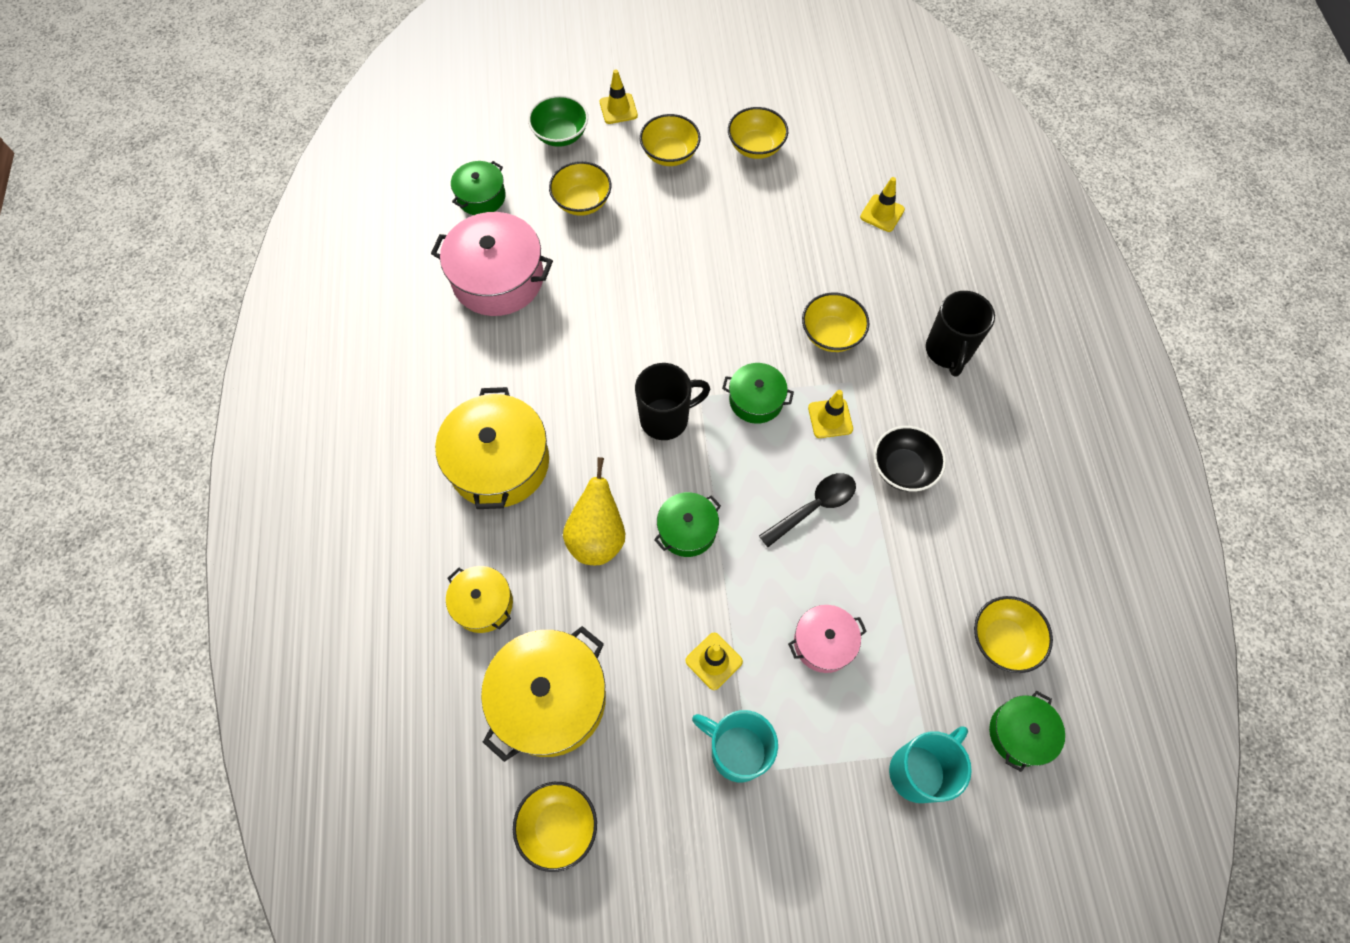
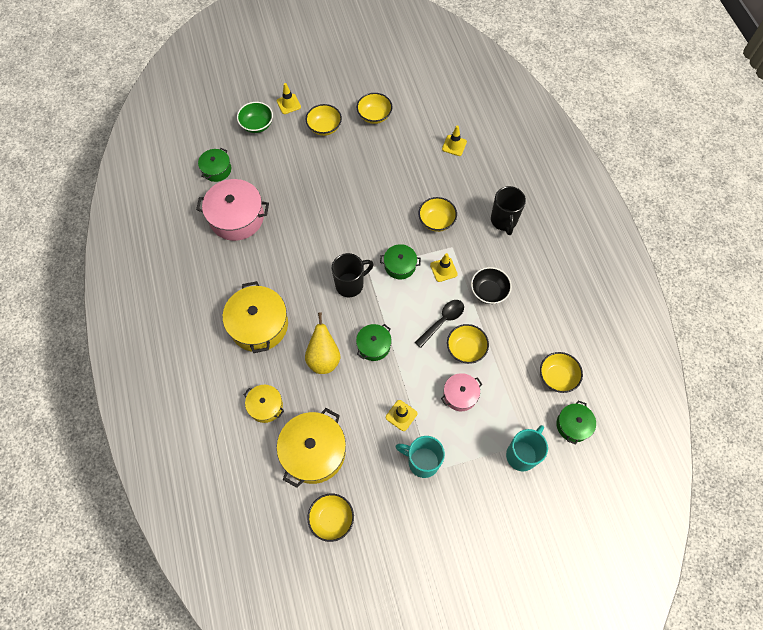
camera: 10 degrees left, 0 degrees up
(582, 202) = (278, 164): yellow bowl -> yellow bowl (466, 349)

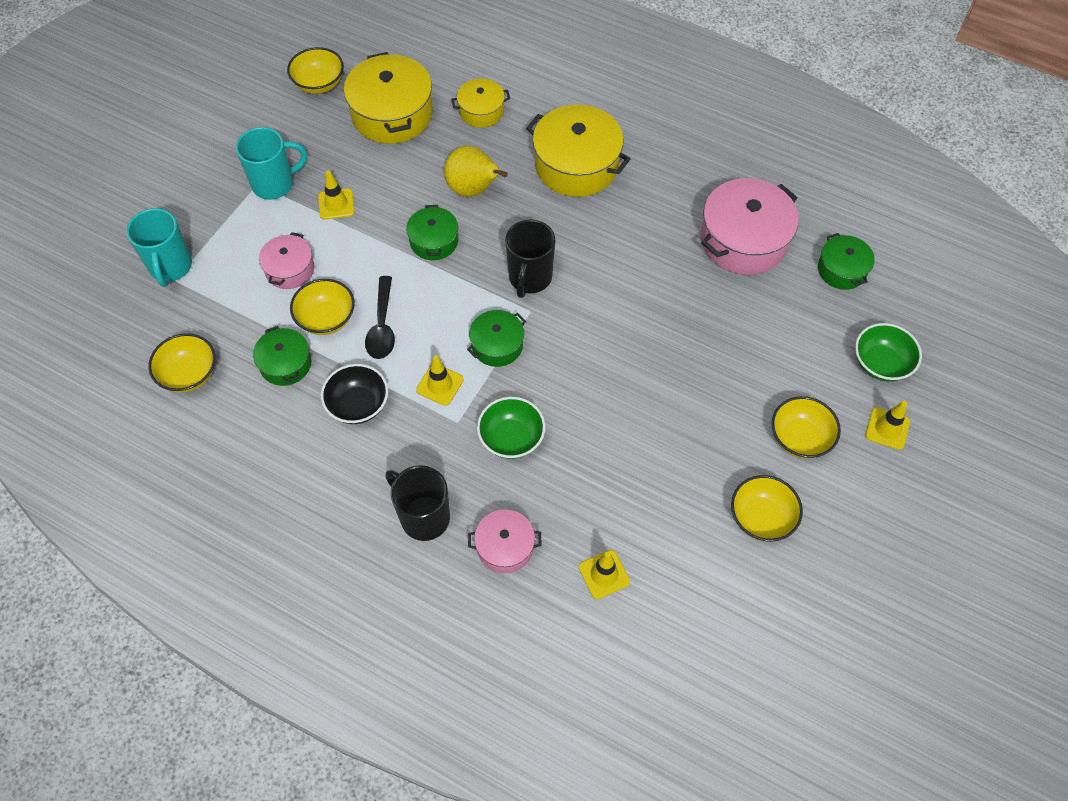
camera: 135 degrees right, 5 degrees down
(436, 221) = (511, 438): yellow bowl -> green bowl
(482, 184) = (505, 547): none -> pink pot
(573, 425) = (131, 338): green pot -> green pot (285, 364)

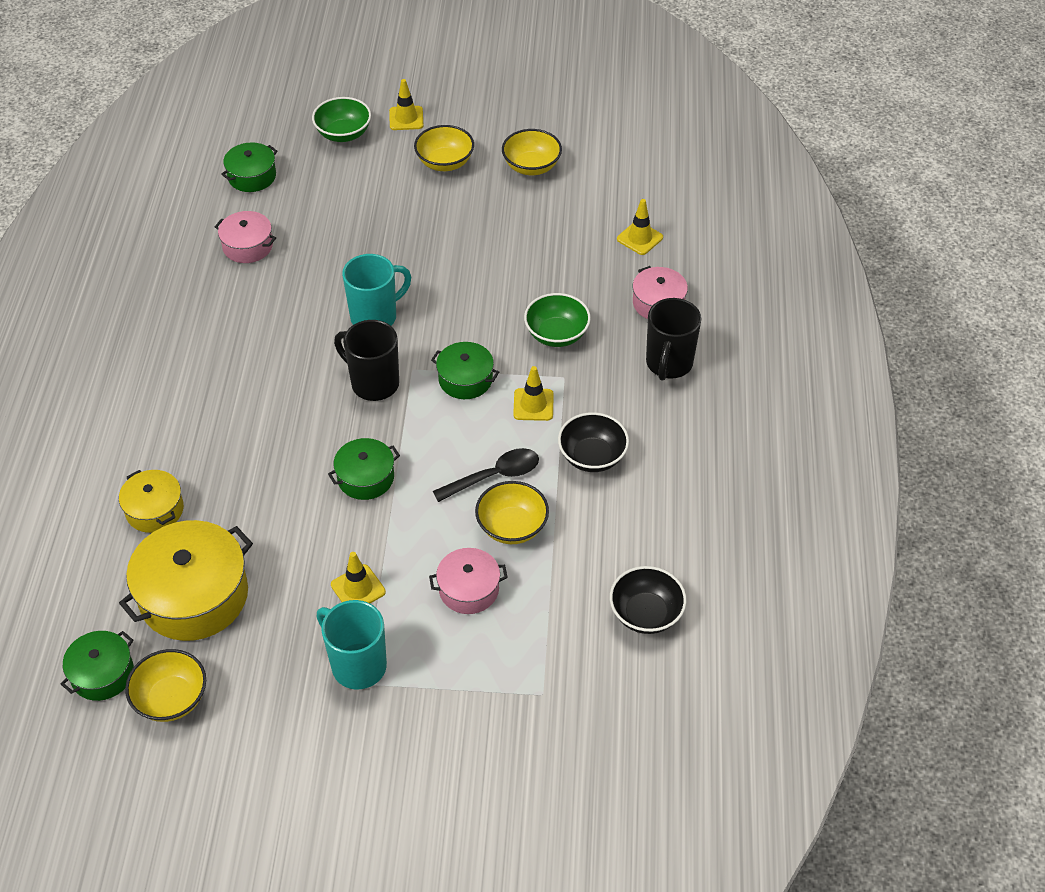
camera: 115 degrees left, 10 degrees down
(170, 267) = (527, 708): turquoise mug -> turquoise mug (375, 317)
(189, 374) = (646, 614): yellow bowl -> black bowl
(285, 364) = (584, 536): green pot -> green pot (102, 674)
(473, 189) = (278, 471): yellow pear -> none
(529, 278) = (373, 383): black mug -> black mug turned 135 degrees counterclockwise
(576, 165) = (204, 397): yellow pot -> none
(743, 240) = (248, 246): pink pot -> pink pot, size x0.56

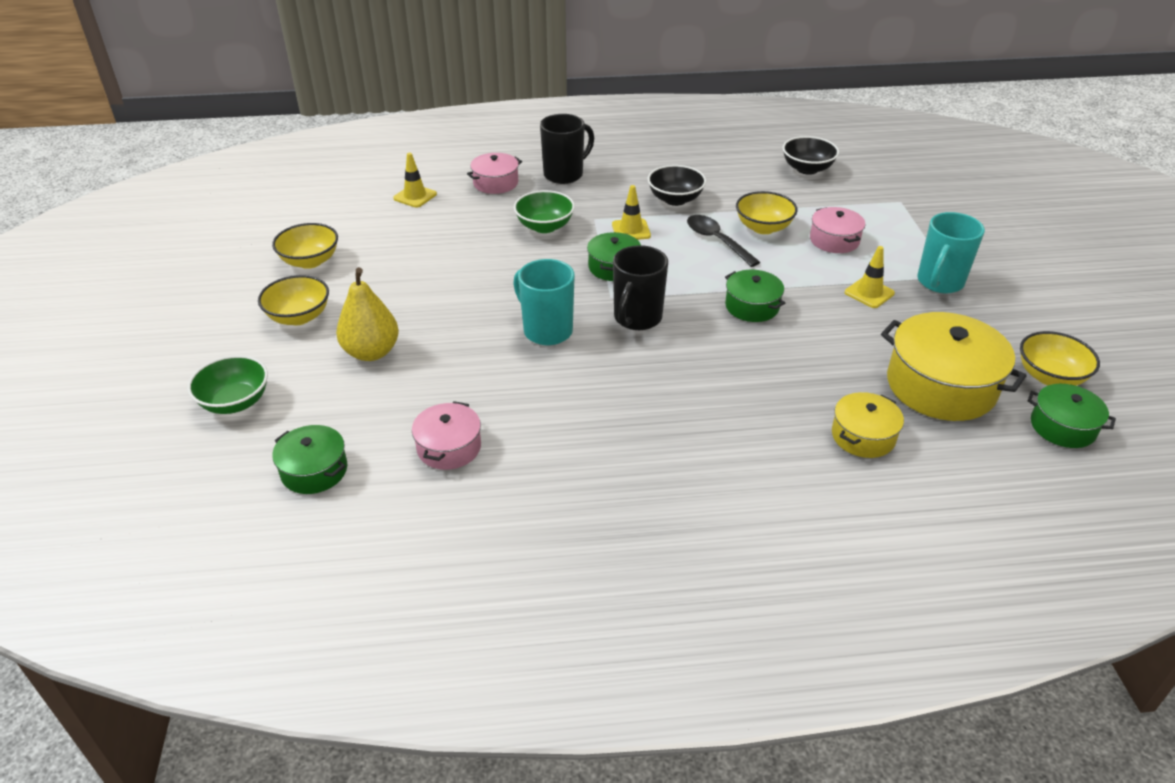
camera: 100 degrees left, 10 degrees down
(381, 205) = (371, 352): none -> yellow pear
(406, 118) = (213, 355): yellow traffic cone -> none
(668, 364) = (564, 174): black mug -> black mug turned 45 degrees counterclockwise

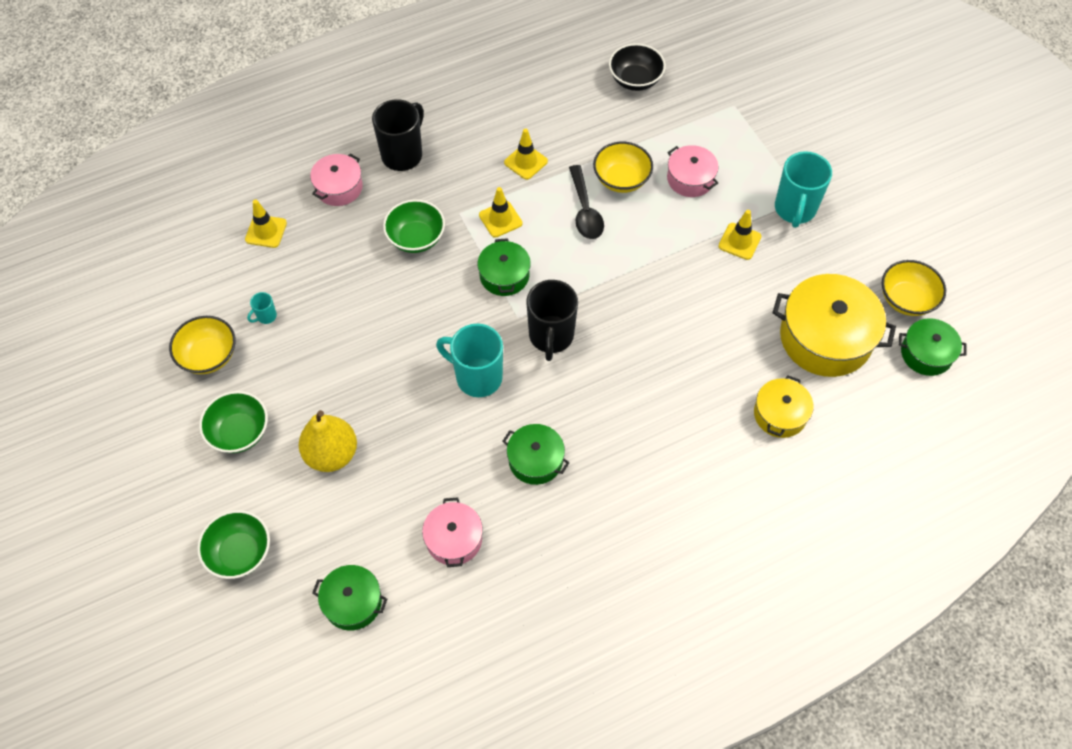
camera: 20 degrees left, 20 degrees up
(299, 317) = (239, 432): yellow bowl -> green bowl
(377, 247) = (266, 316): none -> turquoise mug
(675, 199) = (526, 162): black bowl -> yellow traffic cone
(716, 240) = (585, 211): black spoon -> black spoon turned 135 degrees counterclockwise
(752, 306) = (645, 290): green pot -> green pot (535, 460)

